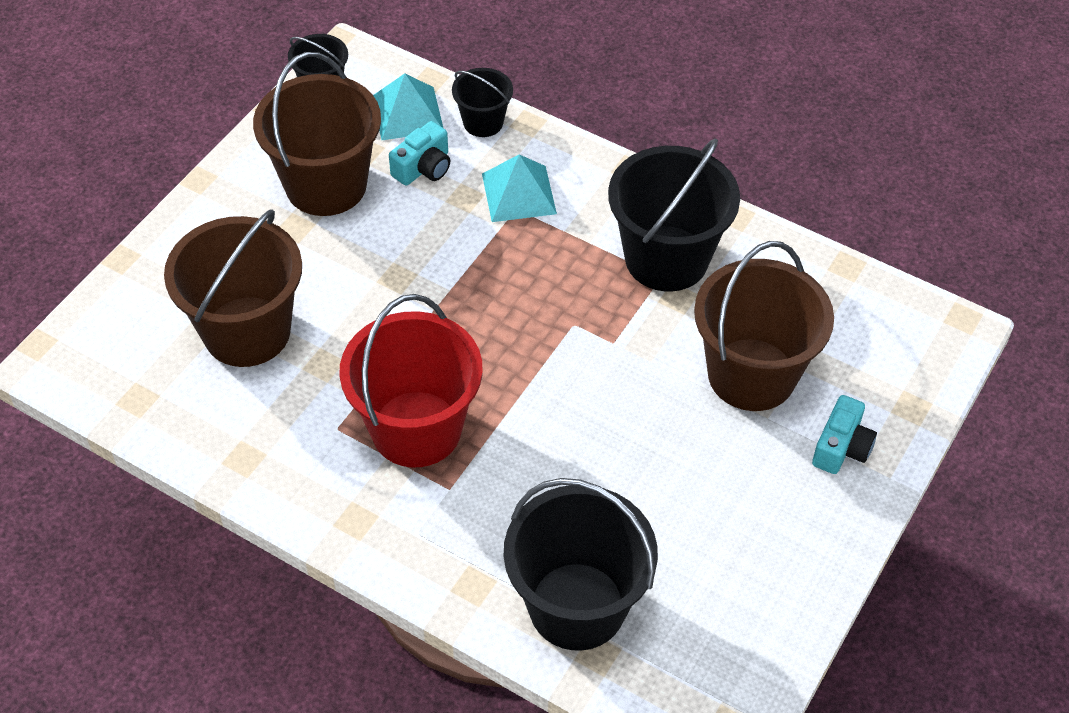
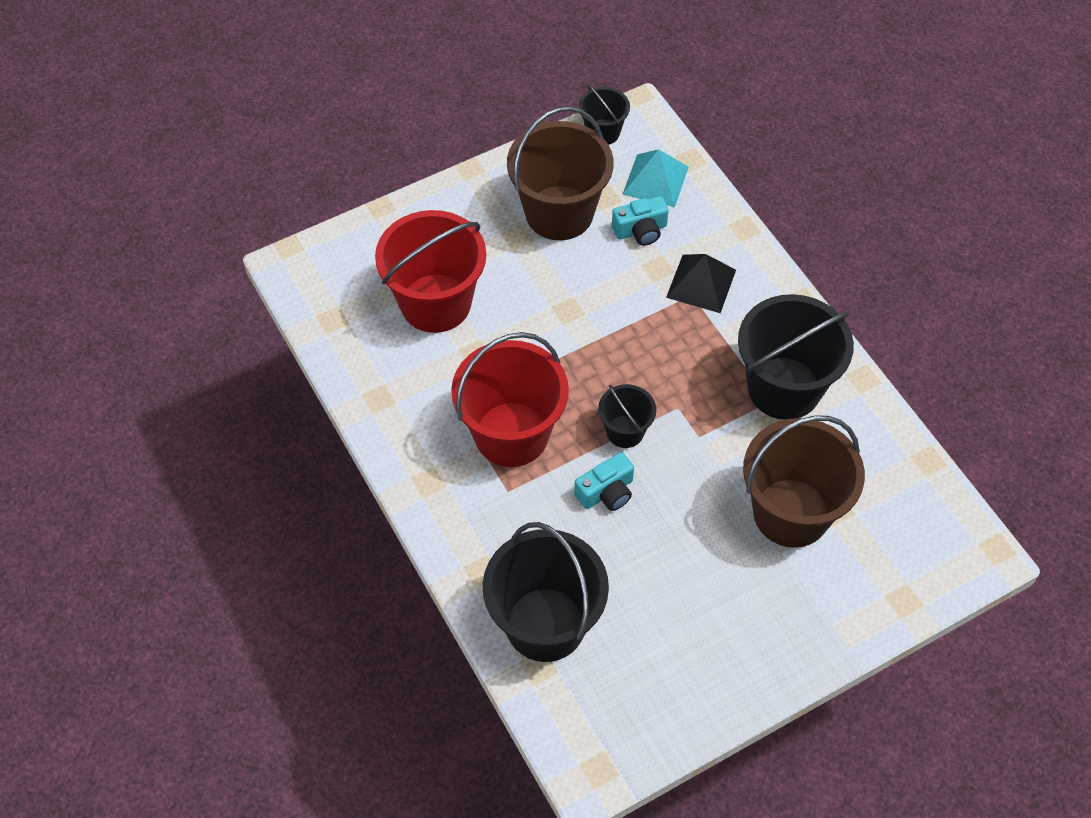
camera: 30 degrees right, 5 degrees up
(247, 331) = (435, 303): brown bucket -> red bucket
(483, 122) = (709, 212): black bucket -> black bucket (625, 431)
(519, 193) = (701, 283): turquoise pyramid -> black pyramid
(841, 447) = (825, 604): turquoise camera -> turquoise camera (606, 492)

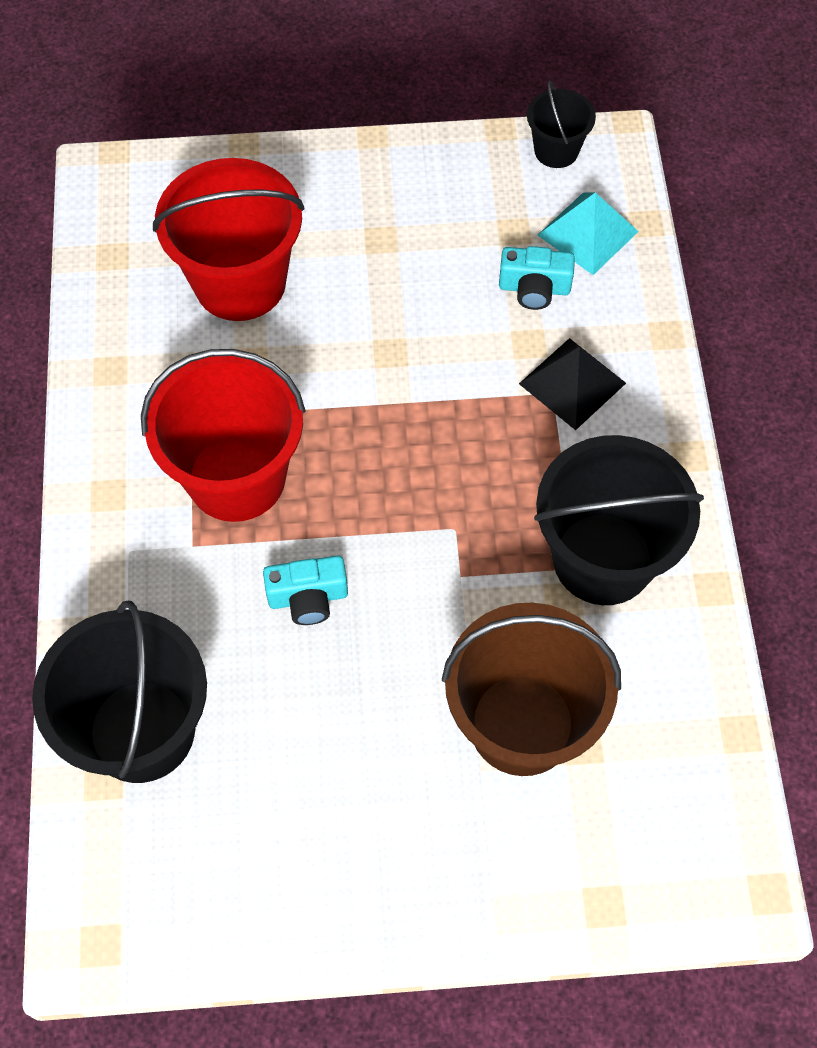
camera: 25 degrees right, 5 degrees up
(559, 213) = (447, 229): brown bucket -> none
(625, 431) = (373, 531): black bucket -> none

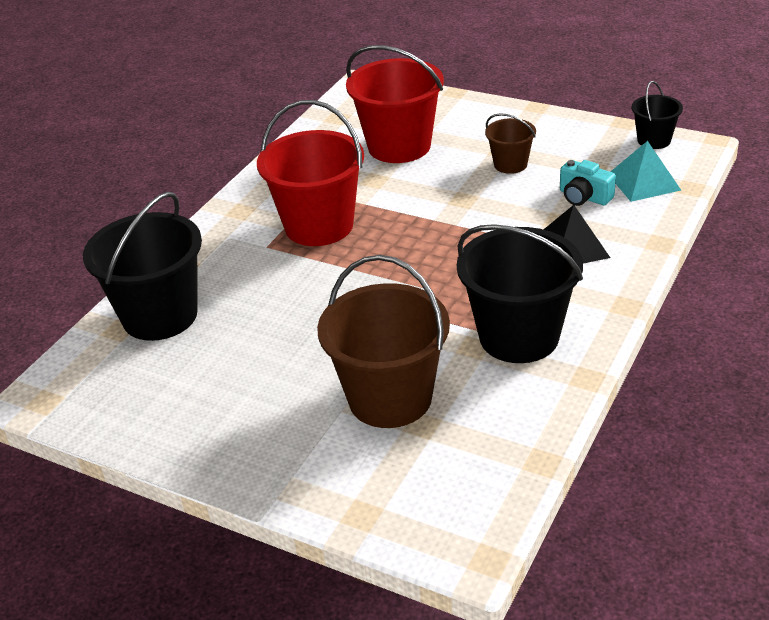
camera: 35 degrees right, 25 degrees down
(308, 597) = (311, 291): turquoise camera -> none
(408, 263) = (510, 164): none -> brown bucket

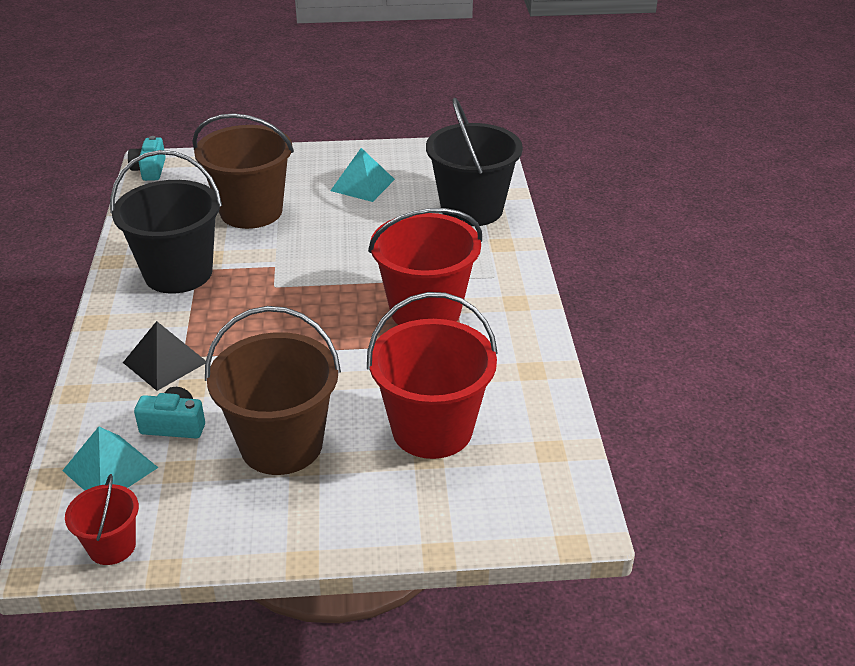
camera: 145 degrees right, 0 degrees up
(232, 394) = (362, 185): none -> turquoise pyramid
(479, 534) = (150, 170): none -> turquoise camera
(510, 164) = (281, 445): brown bucket -> brown bucket, size x1.97
(654, 140) = (112, 546): black bucket -> red bucket

